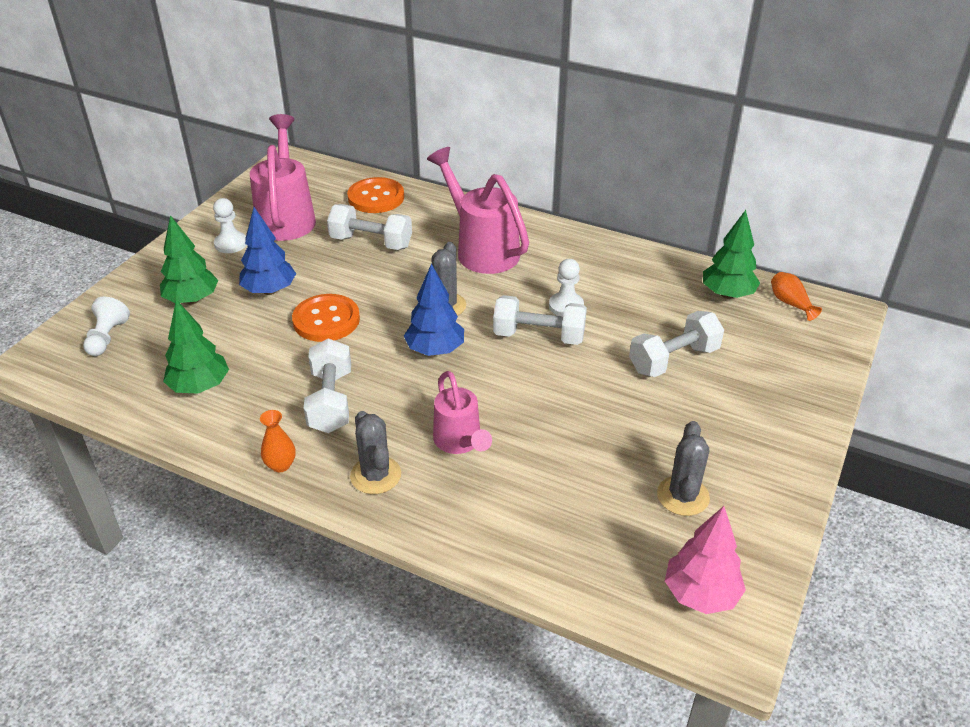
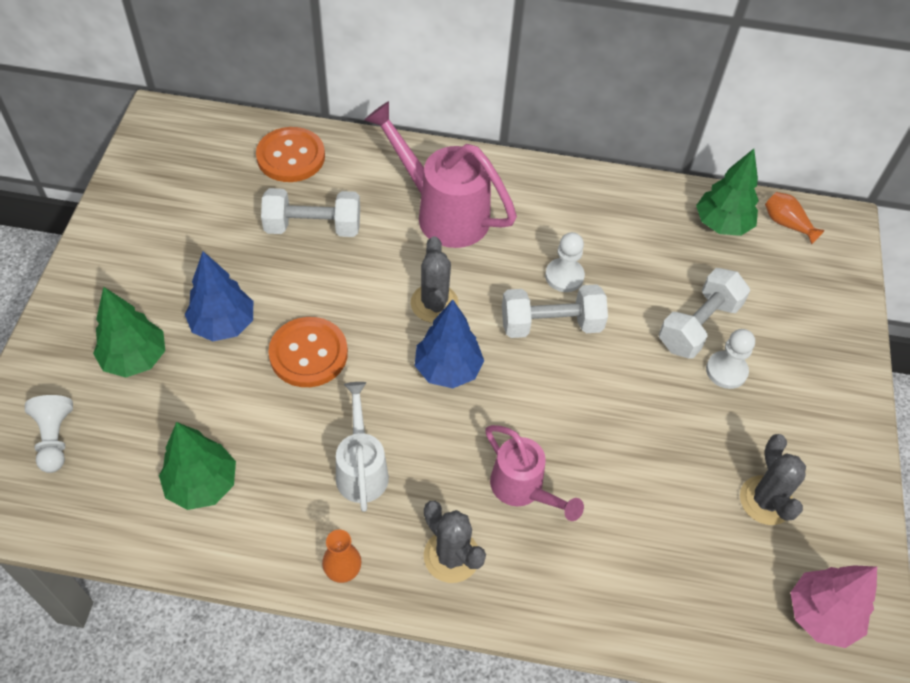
camera: 20 degrees left, 15 degrees up
(231, 244) = (144, 262): white pawn -> white pawn (726, 371)
(287, 217) = (195, 207): pink watering can -> none
(331, 401) = (361, 468): white dumbbell -> white watering can

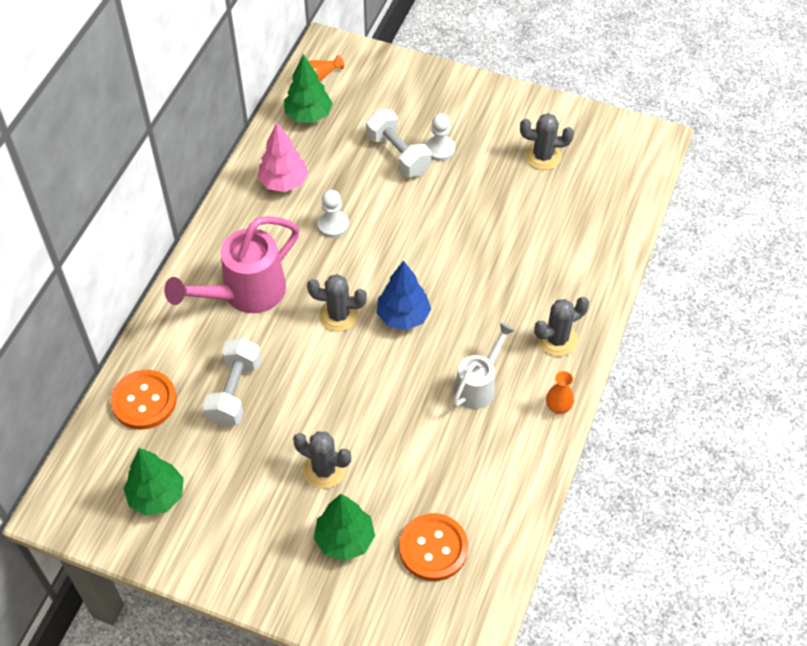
camera: 75 degrees left, 0 degrees up
(55, 439) = (413, 603): white pawn -> none
(202, 484) = (474, 494): green tree -> green tree (157, 496)
(223, 324) = (324, 470): blue tree -> grey cactus
(308, 354) = (368, 409): orange button -> orange button (433, 548)
(361, 468) = (479, 385): white watering can -> white watering can turned 120 degrees clockwise
(523, 490) = (513, 288): pink watering can -> none
(551, 324) = (376, 243): white dumbbell -> none
(821, 615) = (623, 152): pink tree -> pink tree (284, 182)

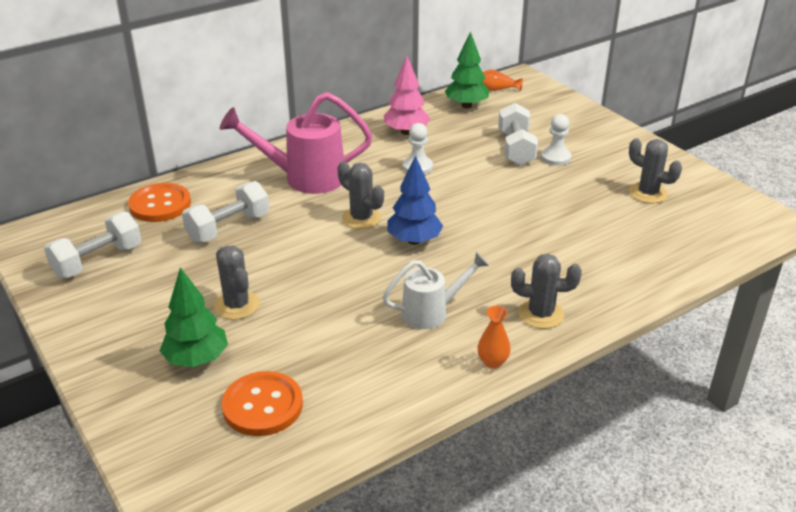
camera: 35 degrees right, 20 degrees down
(157, 496) = (97, 261): green tree -> white dumbbell

